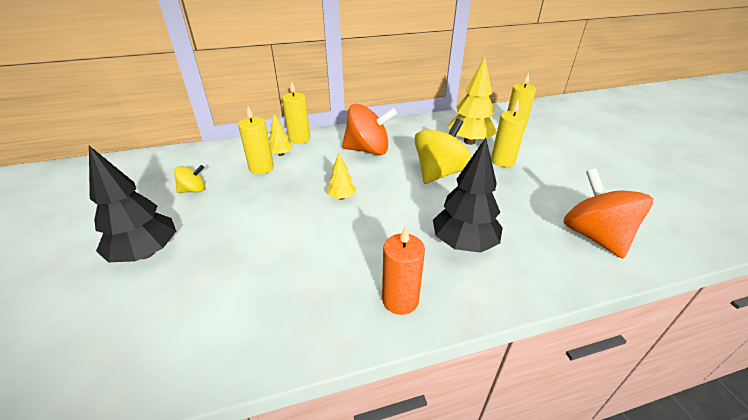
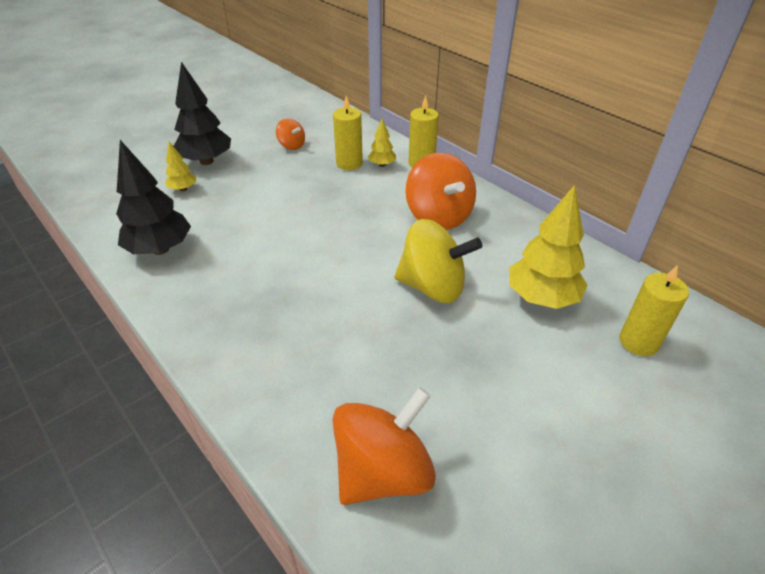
camera: 65 degrees right, 5 degrees up
(193, 190) = (291, 146): yellow spinning top -> orange spinning top
(341, 197) = (332, 227): yellow tree -> yellow tree (183, 189)
(400, 300) = (201, 309): orange candle -> none
(463, 243) = (301, 337): black tree -> black tree (160, 249)
(502, 161) = (515, 343): yellow candle -> none

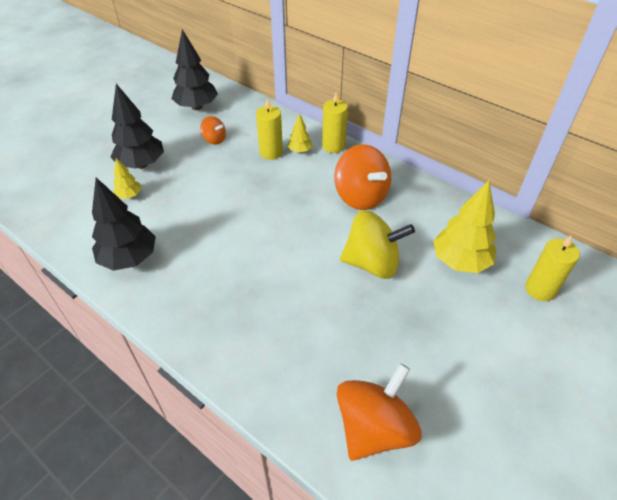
camera: 10 degrees left, 5 degrees up
(283, 114) = (197, 107): none -> black tree

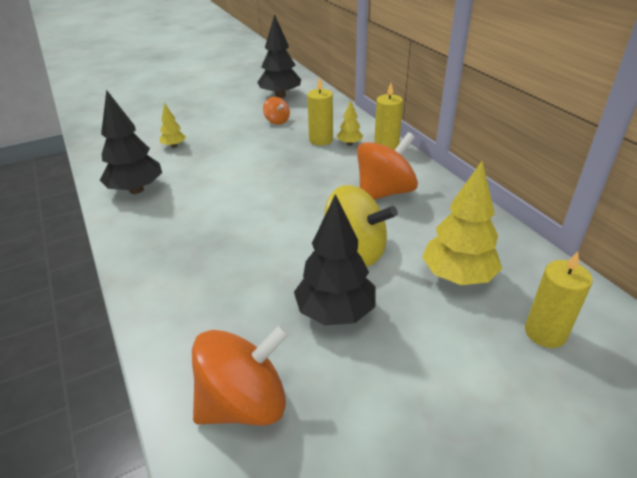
camera: 25 degrees right, 10 degrees down
(141, 164) = (202, 126): black tree -> black tree (335, 312)
(360, 196) = (384, 192): orange spinning top -> orange spinning top turned 120 degrees counterclockwise

